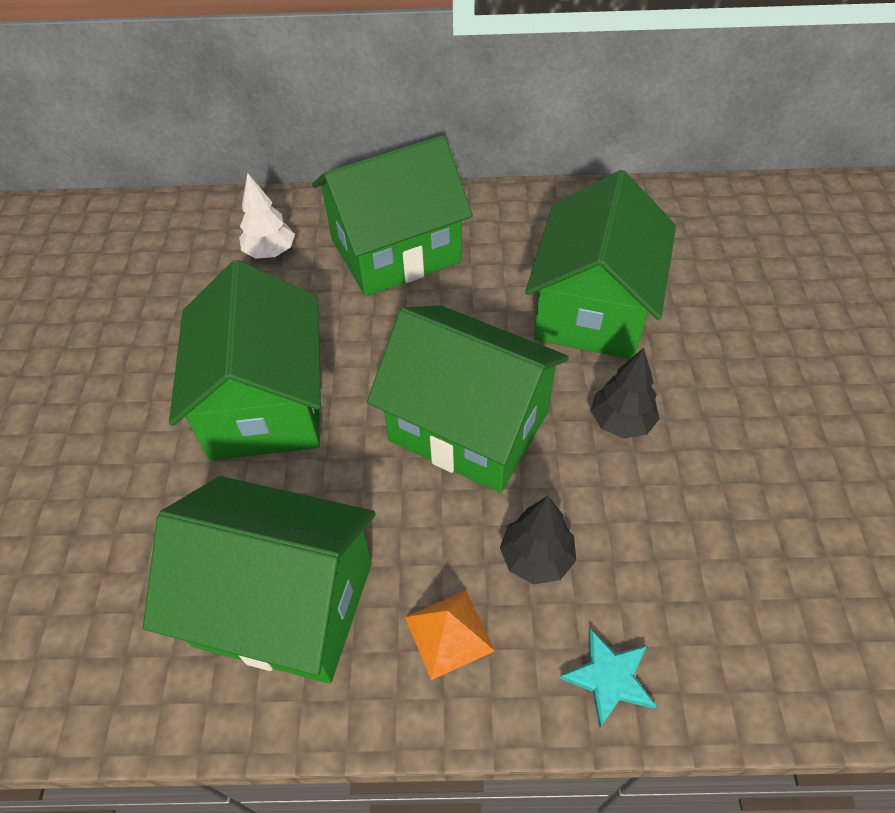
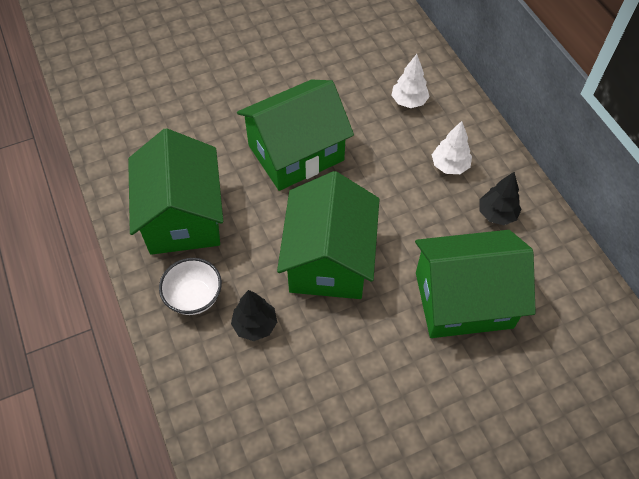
camera: 65 degrees right, 5 degrees up
(396, 251) = (449, 166): green house -> white tree
(449, 633) = (194, 297): orange pyramid -> white bowl
(609, 677) = (198, 383): turquoise star -> none
(621, 422) = (373, 344): black tree -> black tree (496, 214)

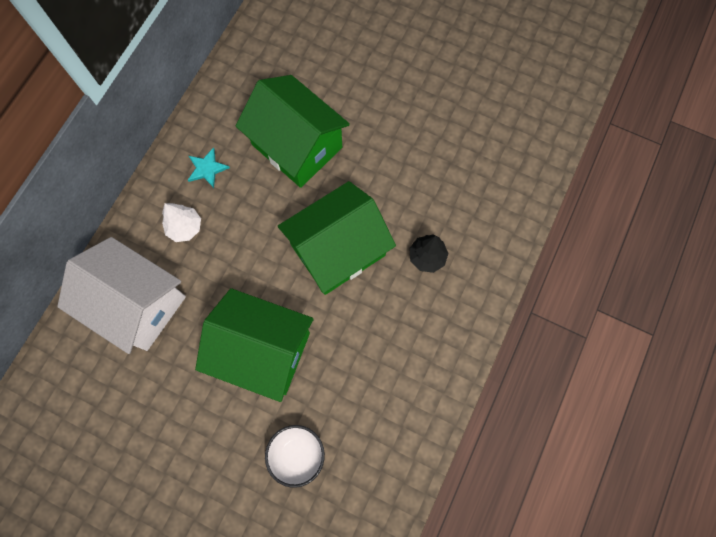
camera: 130 degrees left, 15 degrees up
(183, 216) = (392, 384): green house -> none
(194, 297) = (443, 314): white bowl -> white bowl (297, 455)
(409, 101) = (137, 304): white tree -> white house
(496, 214) = (207, 168): black tree -> turquoise star

